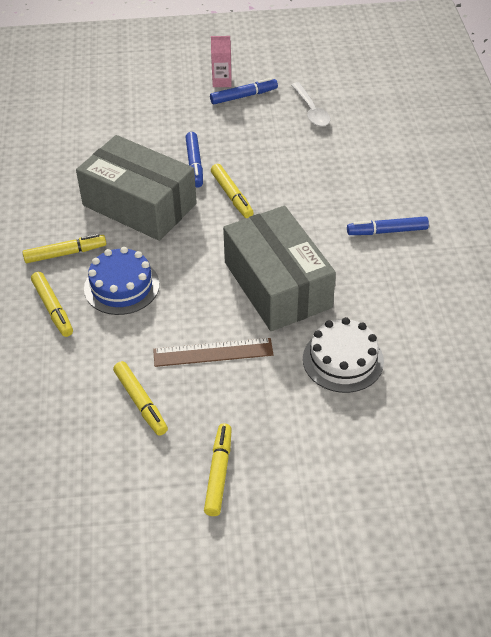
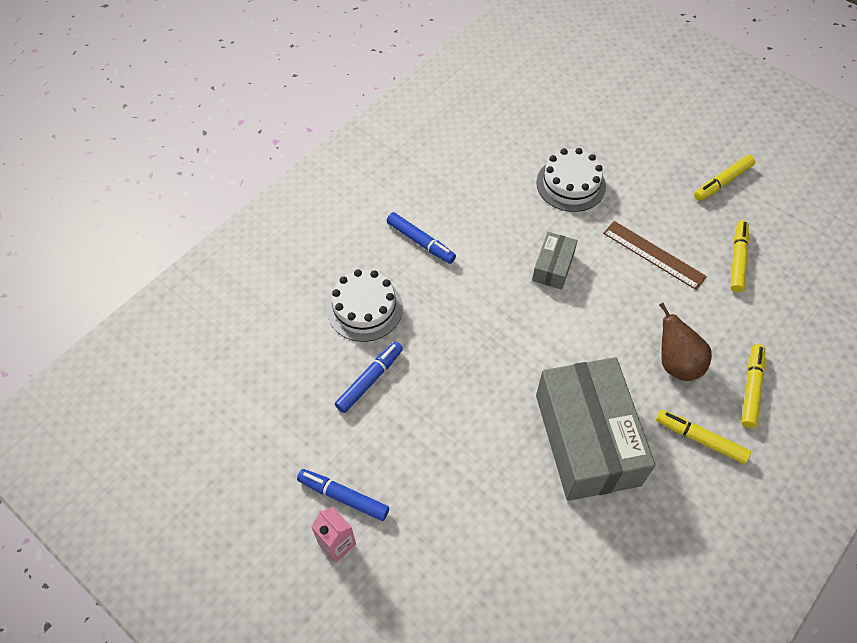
camera: 135 degrees left, 10 degrees up
(121, 286) = (676, 363): blue cake -> brown pear
(194, 164) = (490, 445): blue marker -> blue marker (370, 380)
(232, 195) = (496, 377): yellow marker -> none
(277, 285) = (553, 267): grey box -> grey box, size x0.46
(311, 111) = (310, 413): white spoon -> none
(360, 171) = (364, 308): none -> white cake

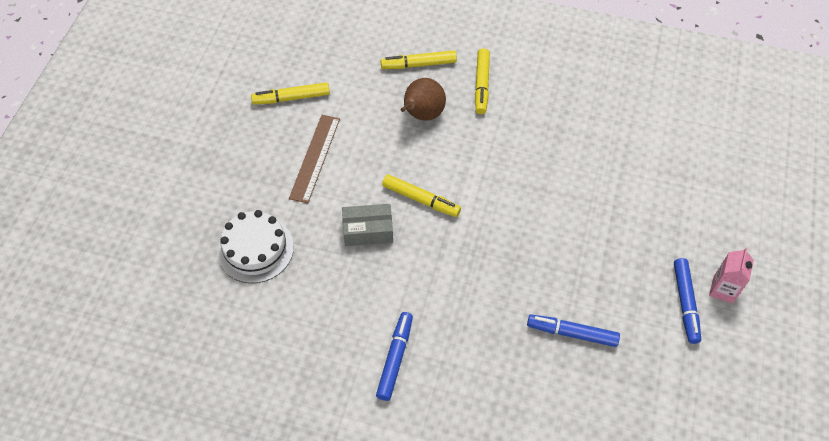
camera: 115 degrees left, 0 degrees up
(364, 308) = (501, 374): white cake -> none
(587, 439) = (526, 153): grey box -> none
(722, 182) = (200, 128): yellow marker -> yellow marker (421, 199)

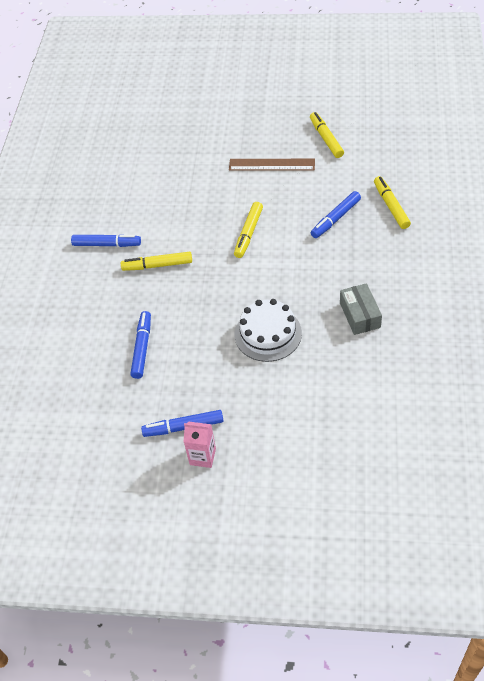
camera: 85 degrees right, 5 degrees down
(255, 249) = (183, 153): white cake -> white cake (268, 333)
(368, 230) = (212, 208): grey box -> grey box (360, 315)
(422, 115) = (335, 218): brown pear -> blue marker
(481, 85) = (383, 252): yellow marker -> yellow marker (157, 265)

